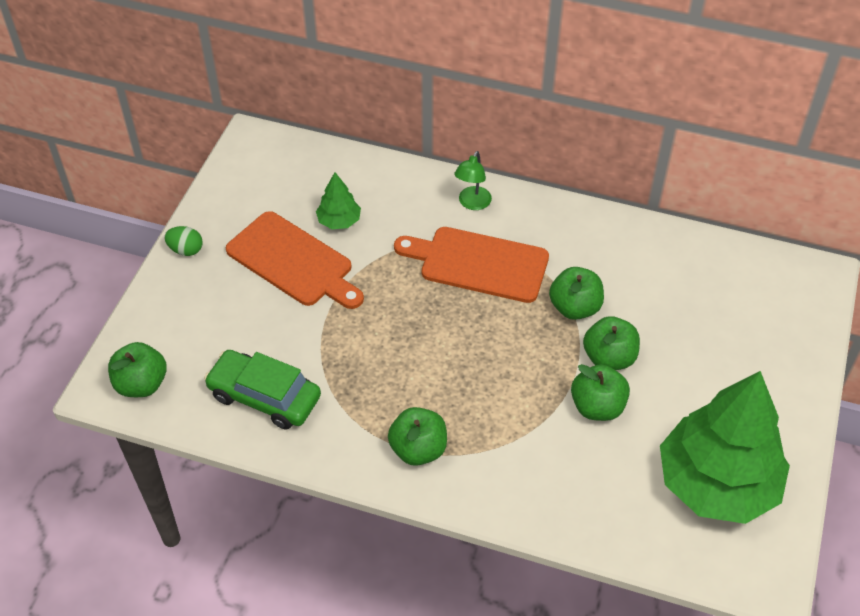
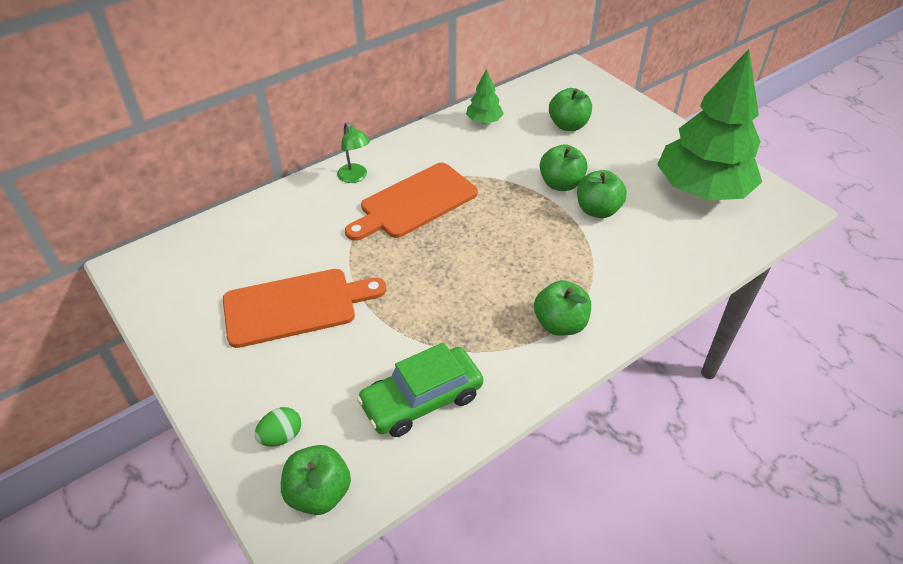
camera: 55 degrees left, 5 degrees down
(186, 250) = (196, 376): green egg -> green egg (281, 436)
(339, 221) = (286, 256): green tree -> green tree (484, 121)
(575, 307) = (502, 177): green apple -> green apple (568, 125)

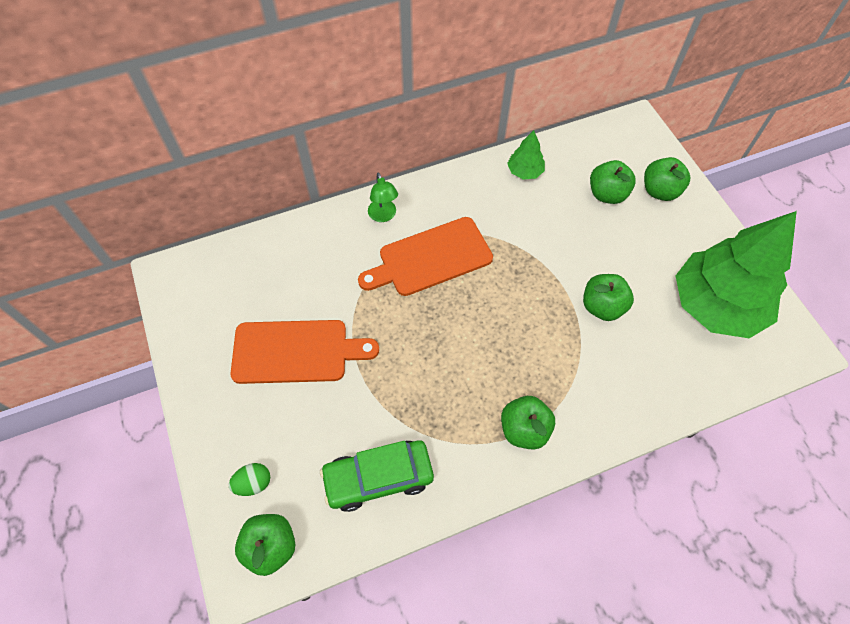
camera: 15 degrees right, 15 degrees up
(560, 184) = (576, 266): green apple -> green apple (660, 191)

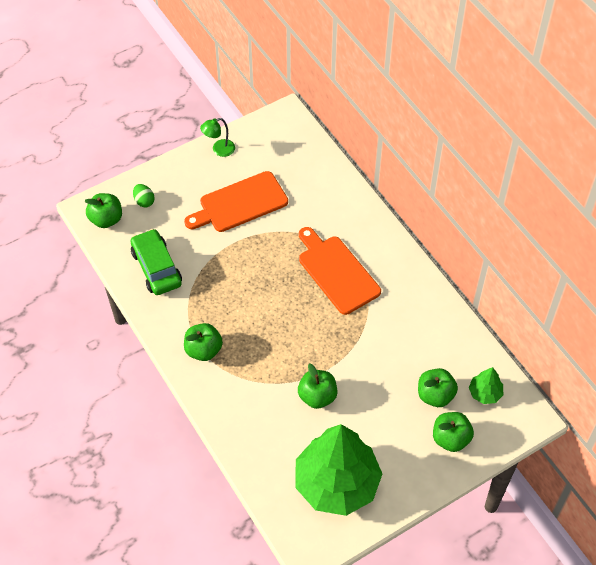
camera: 80 degrees right, 5 degrees down
(296, 352) = (240, 203): orange cutting board -> orange cutting board turned 75 degrees clockwise
(383, 216) = (369, 234): green lamp -> green lamp (219, 150)
(525, 171) = (443, 329): green tree -> green tree (485, 393)

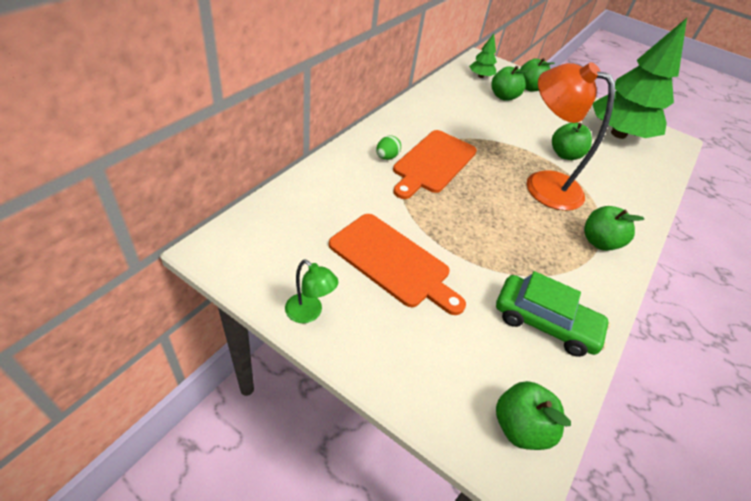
camera: 120 degrees left, 10 degrees down
(144, 201) = (454, 382): green egg -> green egg (386, 157)
(156, 268) = (545, 322): green car -> green car turned 105 degrees counterclockwise
(283, 348) = (542, 184): none -> orange lamp

